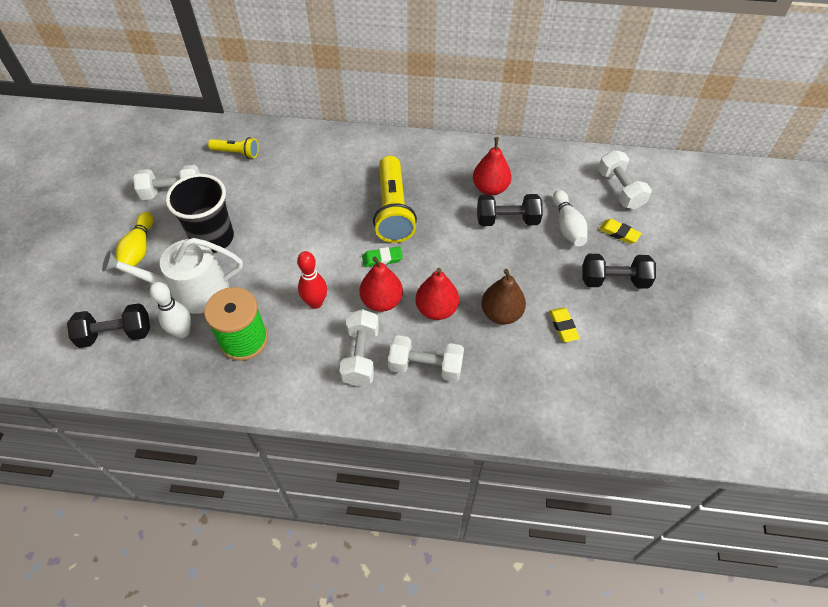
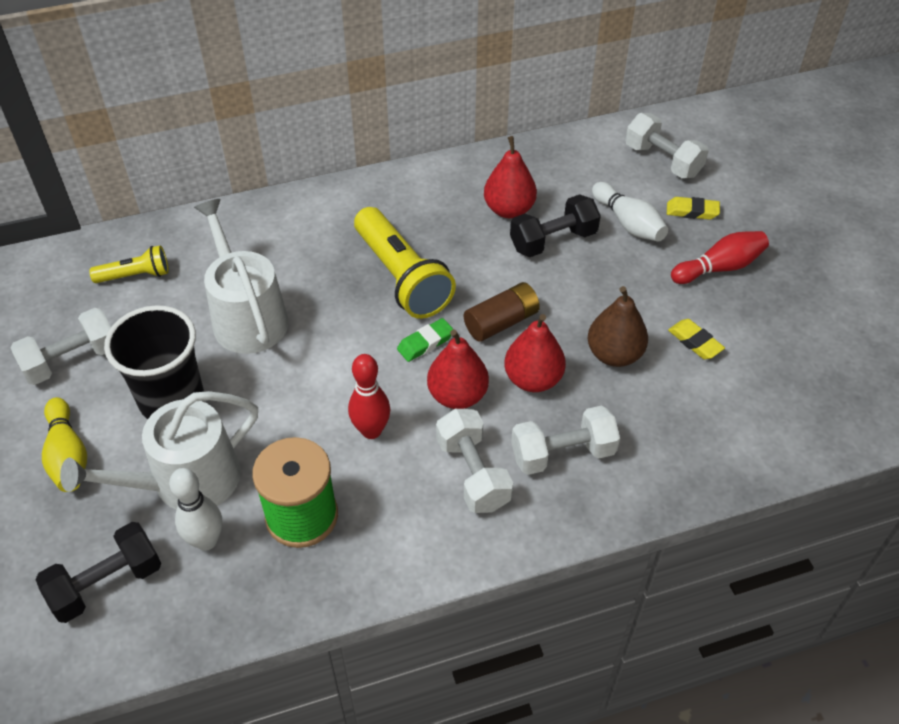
camera: 25 degrees left, 5 degrees down
(285, 201) = (247, 316): none -> white watering can
(439, 263) = (501, 322): none -> brown battery
(614, 280) = (719, 267): black dumbbell -> red bowling pin

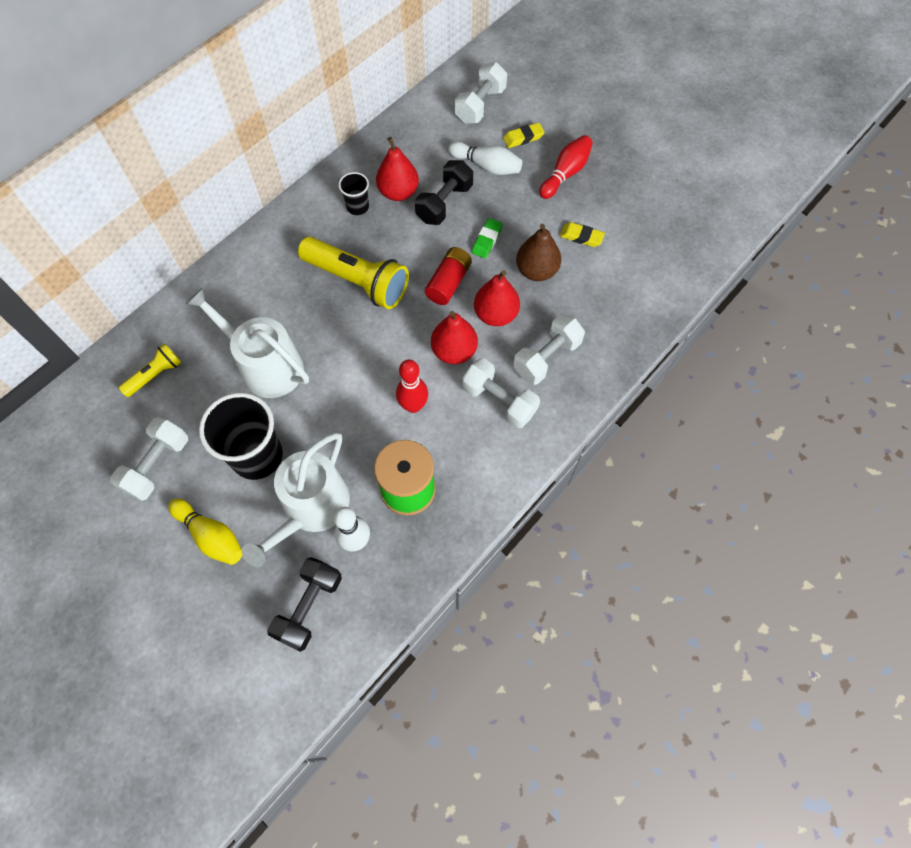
camera: 30 degrees left, 15 degrees up
(425, 343) = (407, 323): green eraser -> green eraser (486, 240)
(454, 206) = (357, 207): none -> black cup
(501, 322) = (449, 282): brown battery -> red battery
(662, 160) = (480, 105): white dumbbell -> white dumbbell turned 75 degrees counterclockwise

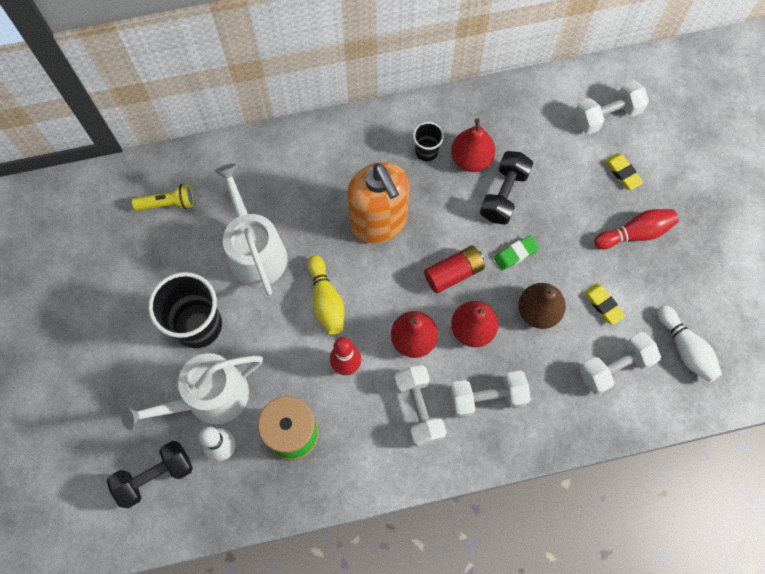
camera: 35 degrees right, 5 degrees up
(157, 465) = (121, 282): white dumbbell -> white dumbbell (615, 367)
(211, 536) = (123, 368): yellow bowling pin -> yellow bowling pin (326, 301)
(358, 281) = (379, 222): yellow flashlight -> orange soap dispenser
(444, 203) = (504, 194): black dumbbell -> black dumbbell turned 45 degrees counterclockwise
(487, 166) = (568, 181): white bowling pin -> white bowling pin (685, 349)
(523, 138) = (623, 173): yellow eraser -> yellow eraser turned 45 degrees clockwise

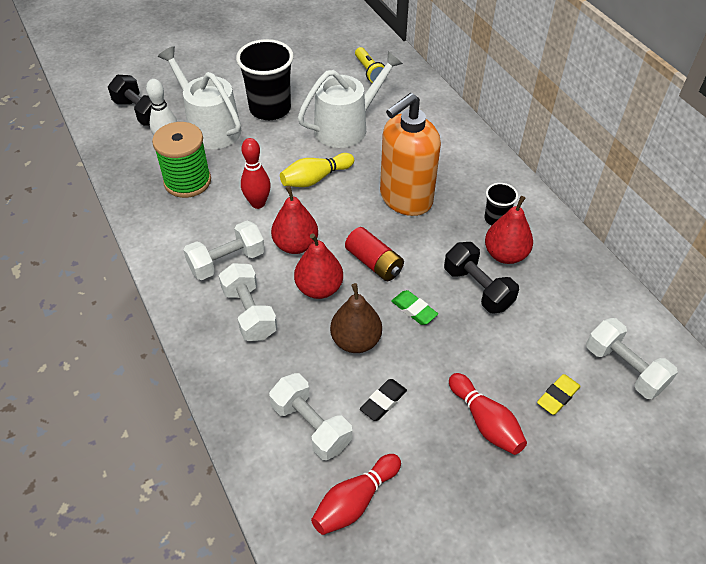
camera: 75 degrees right, 20 degrees down
(504, 194) = (478, 288): black dumbbell -> black dumbbell turned 45 degrees clockwise
(603, 305) = (383, 402): yellow eraser -> black eraser
(685, 349) = (355, 501): white bowling pin -> red bowling pin

